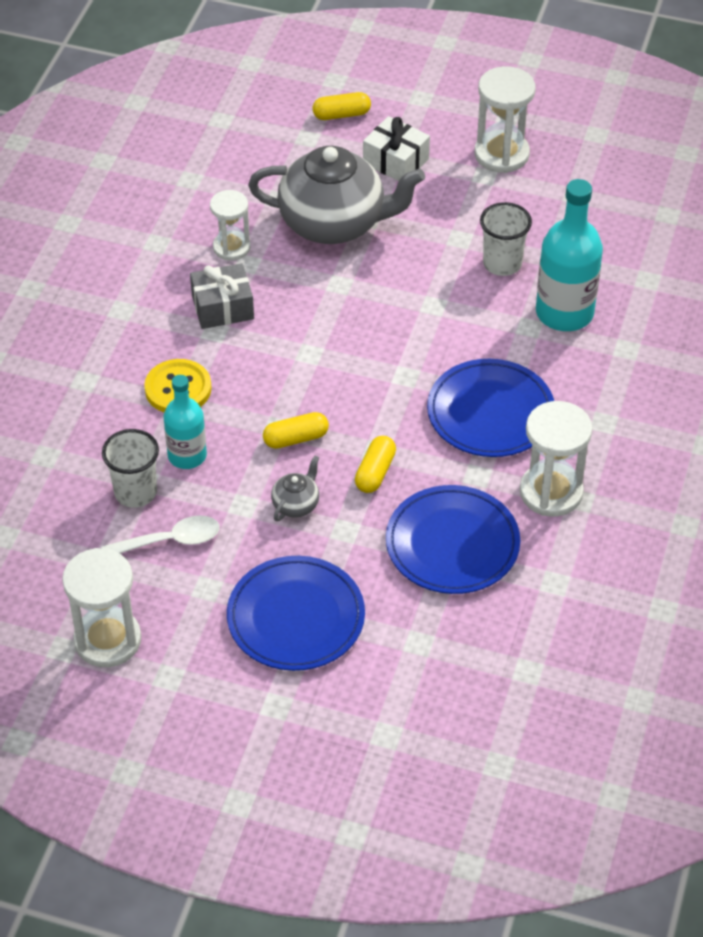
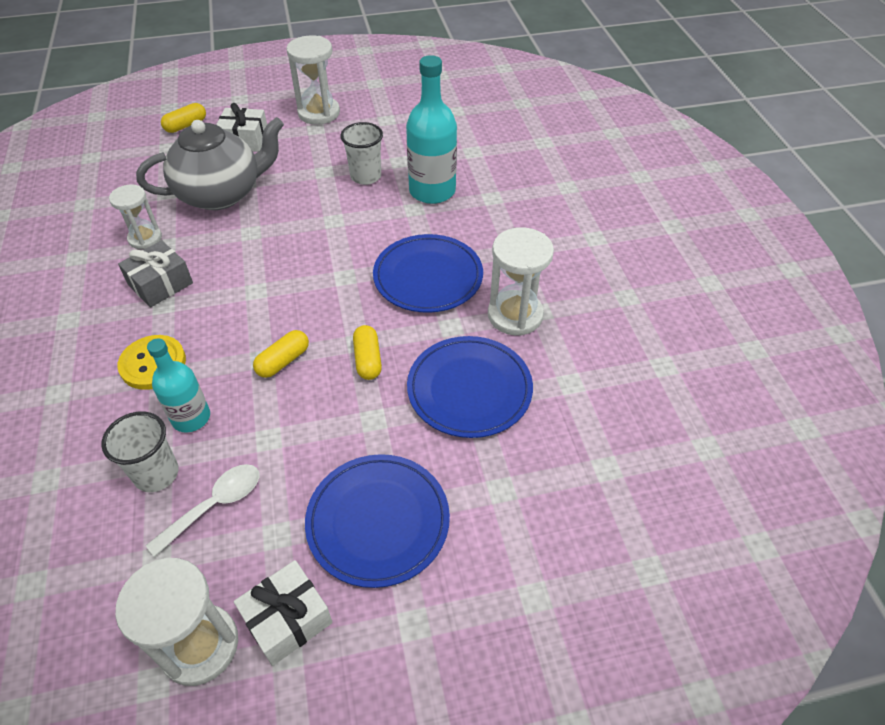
camera: 30 degrees left, 0 degrees up
(182, 654) = (287, 619): none -> white gift
(296, 504) = (316, 416): grey teapot -> none

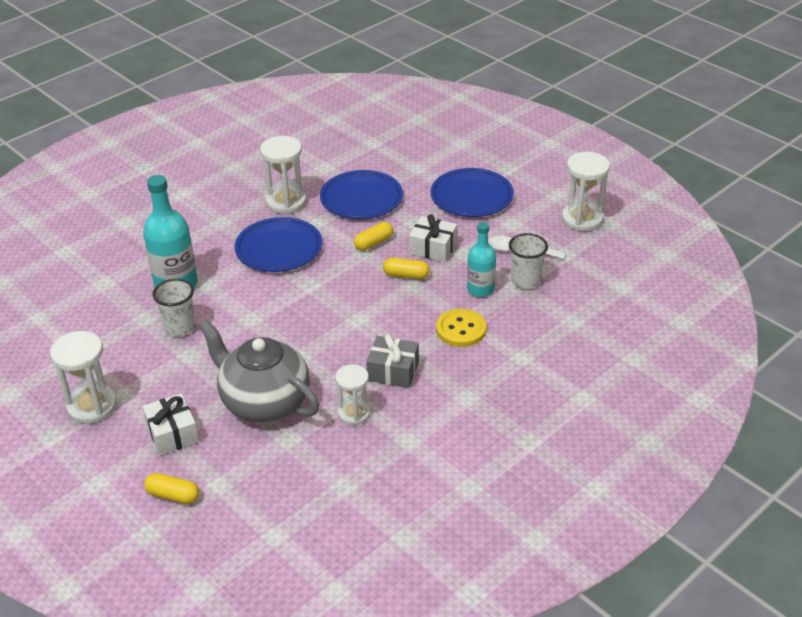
camera: 120 degrees left, 10 degrees down
(287, 619) = (544, 201): white gift -> white gift (433, 248)

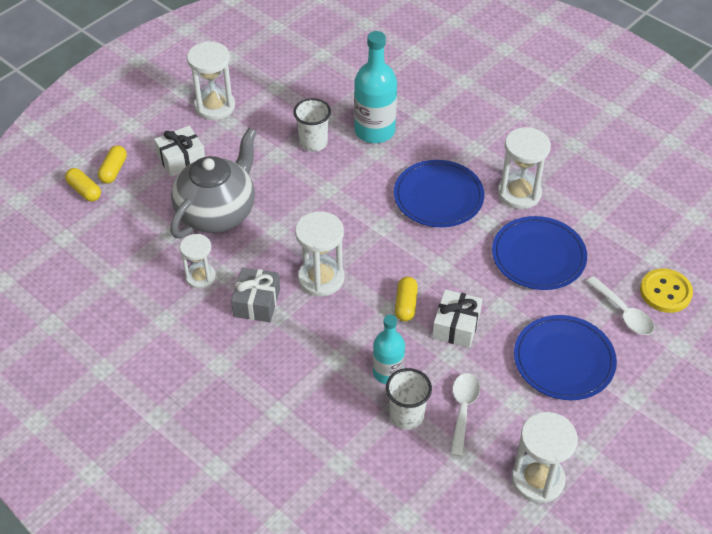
camera: 85 degrees right, 10 degrees up
(368, 327) = (321, 278): none -> white hourglass
(373, 243) = (458, 273): yellow capsule -> yellow capsule (84, 191)
(426, 164) = (623, 312): none -> white spoon
(461, 329) = (320, 356): yellow button -> yellow button (665, 292)

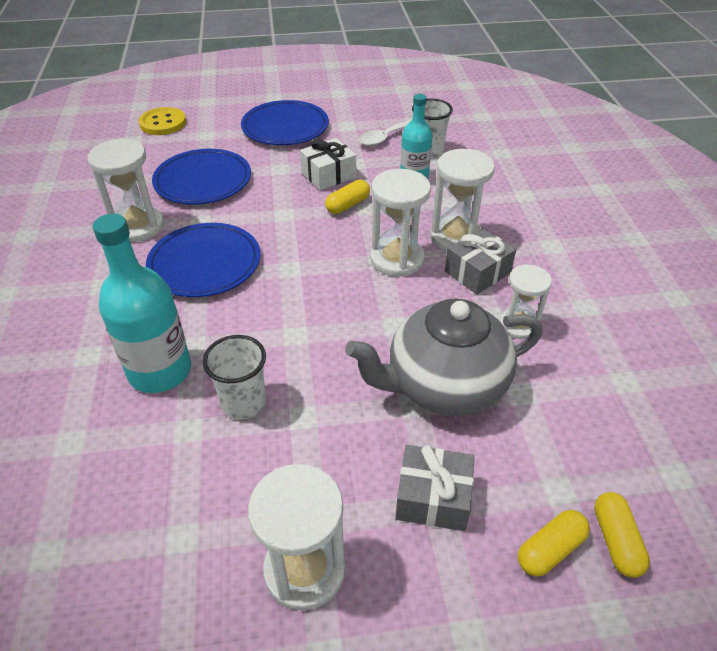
camera: 140 degrees left, 5 degrees down
(181, 159) = (433, 498): white gift -> grey gift
(537, 479) = (382, 96): white hourglass -> white hourglass (455, 237)
(623, 312) = (207, 128): white spoon -> none

